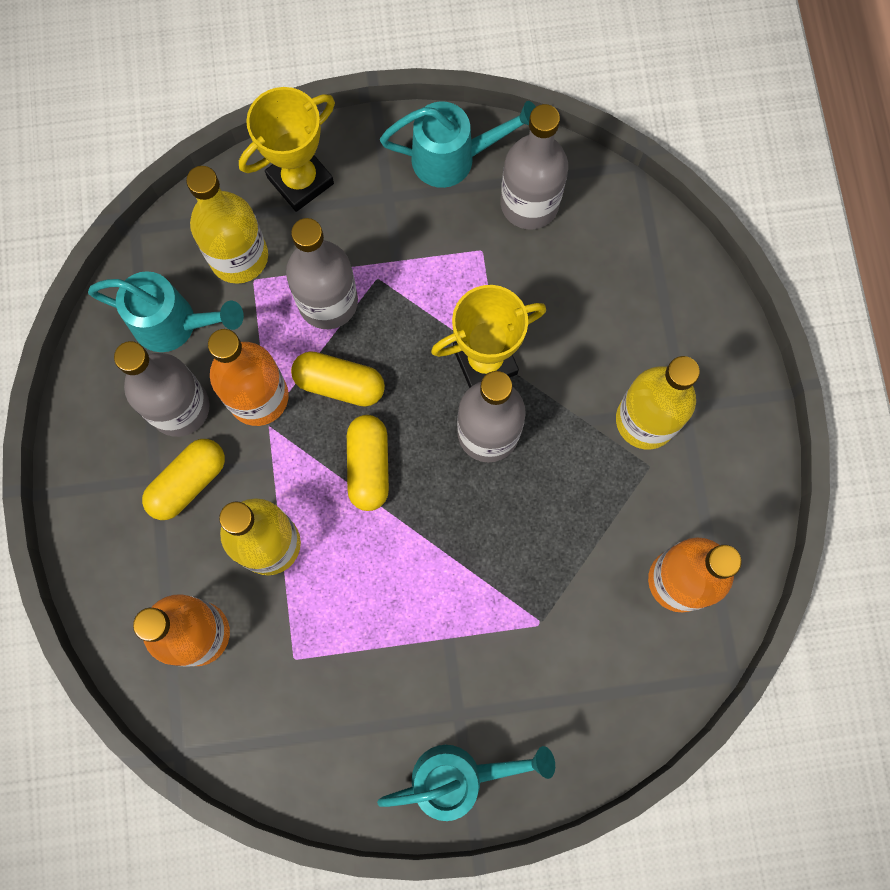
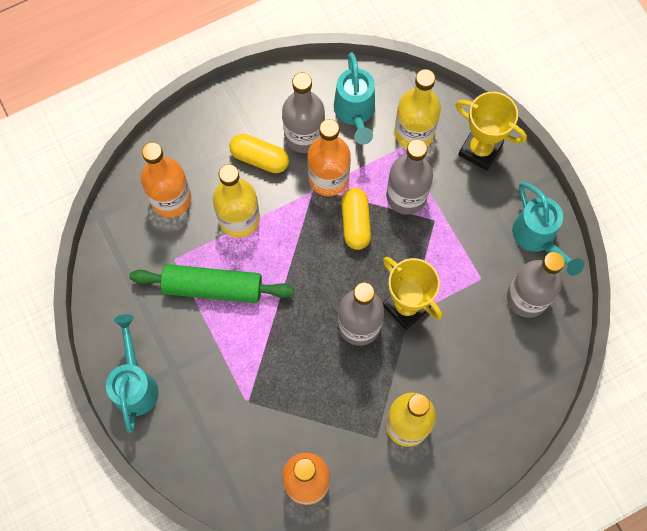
camera: 70 degrees right, 5 degrees down
(358, 616) = (213, 287): none -> green rolling pin
(368, 466) = (309, 259): yellow capsule -> none
(460, 776) = (135, 383): turquoise watering can -> turquoise watering can turned 150 degrees counterclockwise

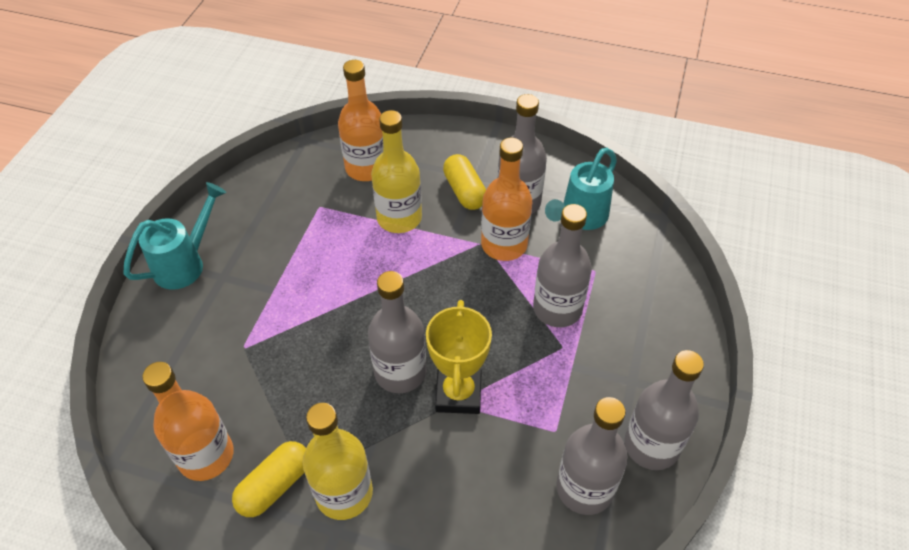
camera: 45 degrees right, 20 degrees down
(213, 287) = (322, 247): green rolling pin -> none
(355, 223) = (489, 293): yellow capsule -> yellow capsule (275, 485)
(414, 133) = (618, 268): yellow bottle -> none
(480, 150) = (668, 326): yellow trophy -> none
(537, 239) = (651, 445): turquoise watering can -> grey bottle

